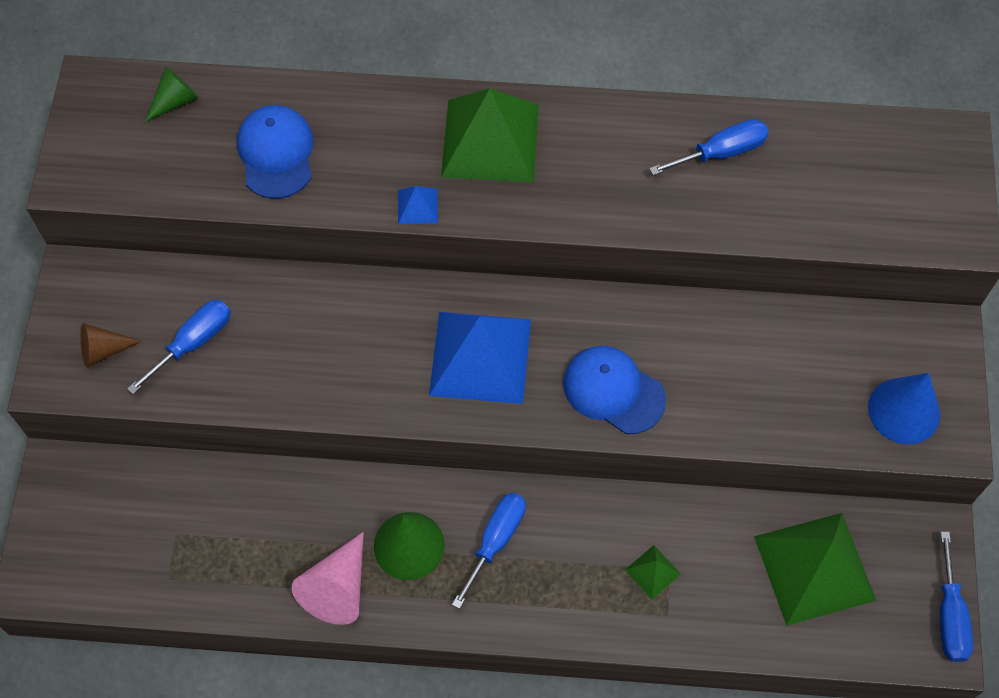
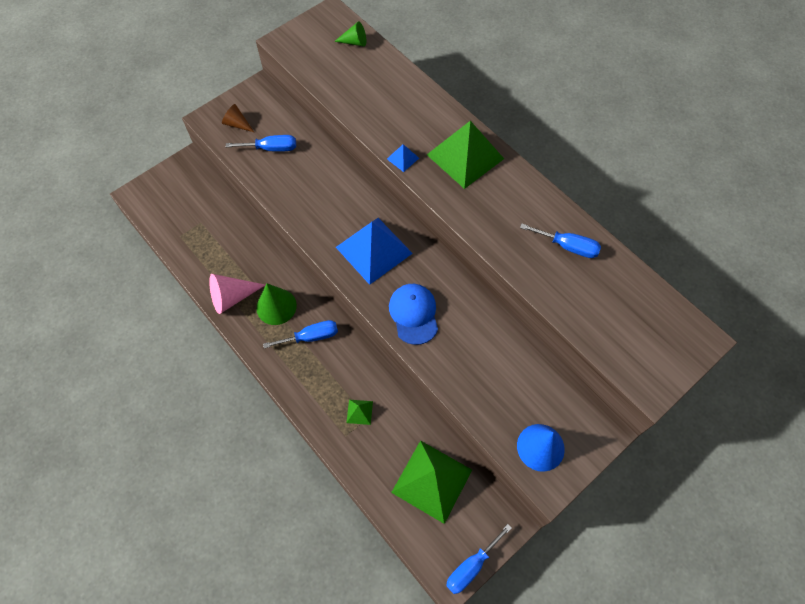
camera: 45 degrees right, 0 degrees up
(276, 153) = (370, 92): blue cap -> none

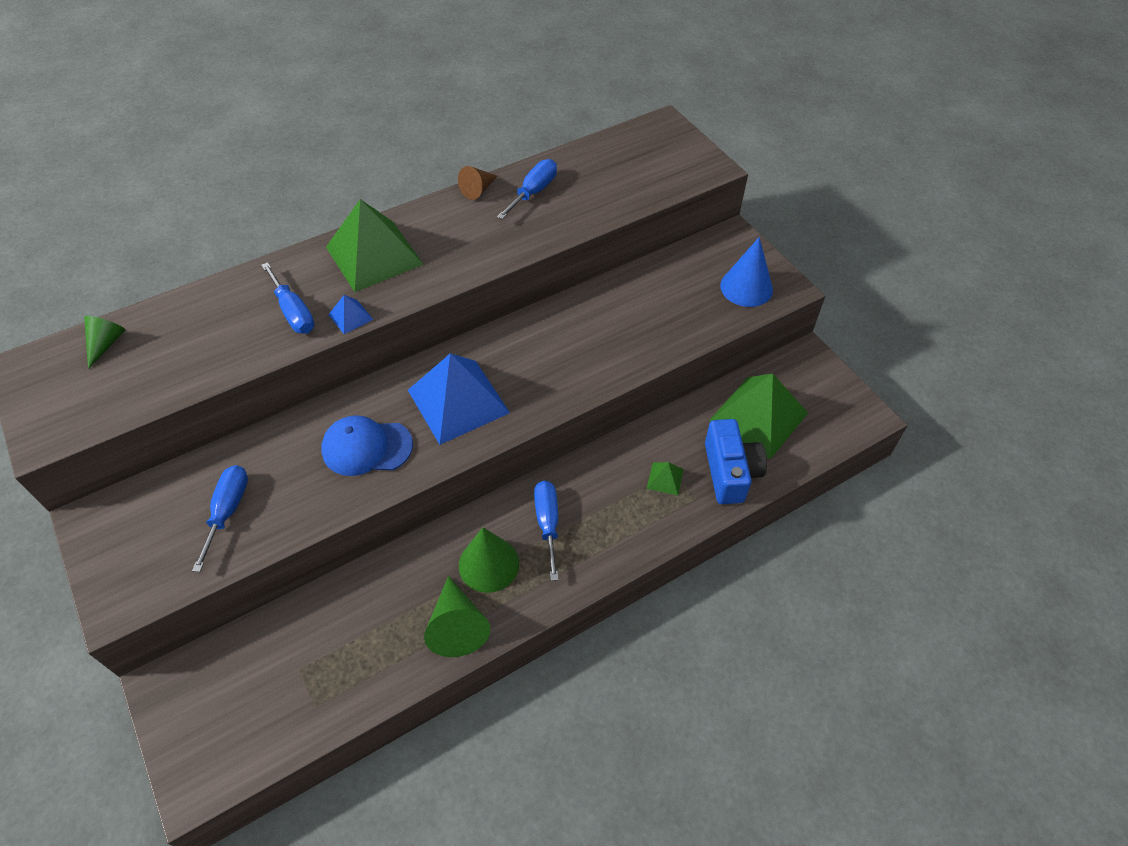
camera: 80 degrees left, 10 degrees down
(232, 297) = (457, 626): pink cone -> green cone
(237, 124) = (151, 559): brown cone -> brown cone (478, 190)
(373, 460) = (730, 472): none -> blue camera
(414, 314) = (564, 372): blue cap -> blue cap (367, 447)
(471, 566) = (854, 396): blue screwdriver -> blue screwdriver (293, 312)

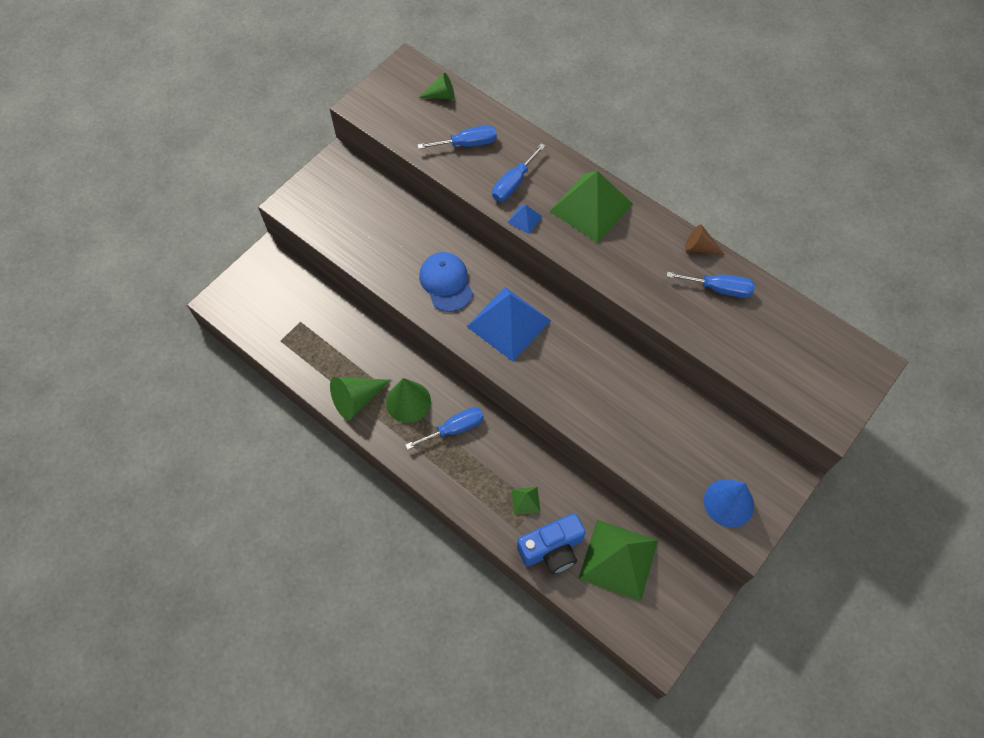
camera: 70 degrees right, 10 degrees up
(228, 511) = (369, 227): blue screwdriver -> blue screwdriver (467, 144)

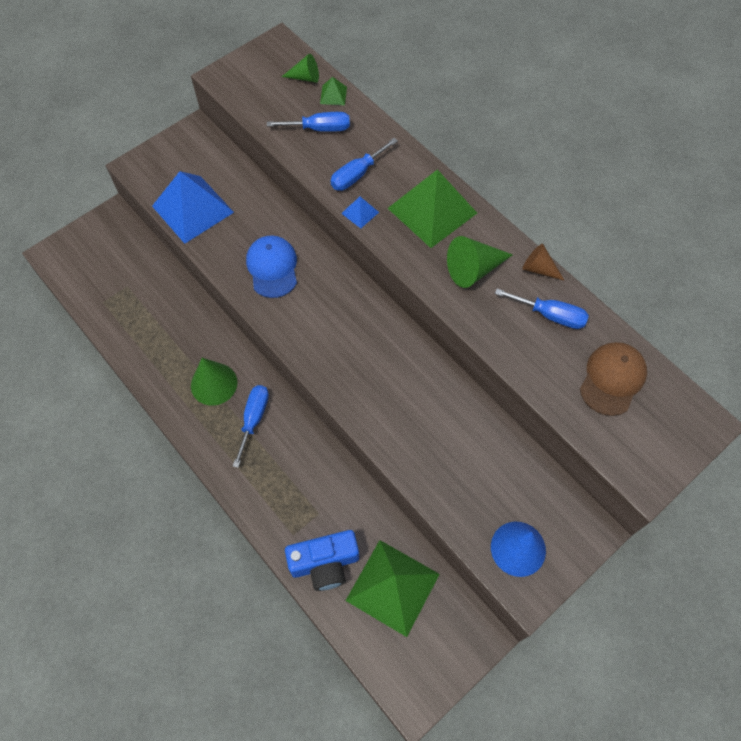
camera: 10 degrees right, 0 degrees up
(357, 399) = (163, 373): green cone -> green cone (473, 269)
(454, 429) = (254, 419): blue screwdriver -> blue screwdriver turned 60 degrees counterclockwise
(509, 323) = (326, 319): blue pyramid -> blue pyramid (193, 209)
(525, 500) = (309, 506): green pyramid -> green pyramid (333, 95)
(785, 338) = (612, 379): none -> brown cap

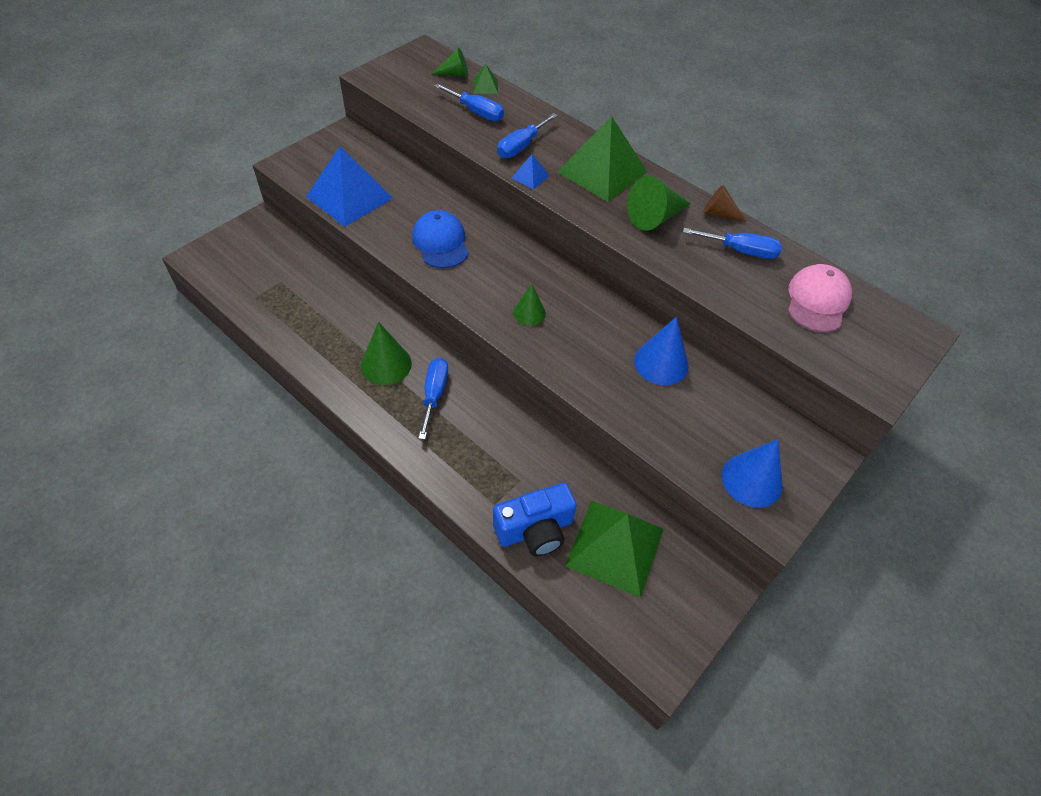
camera: 10 degrees left, 10 degrees down
(319, 129) = (476, 112): blue screwdriver -> blue screwdriver turned 45 degrees clockwise
(344, 353) = (529, 313): none -> green cone
(459, 418) = (661, 363): none -> blue cone
(612, 379) = (817, 301): brown cap -> pink cap

